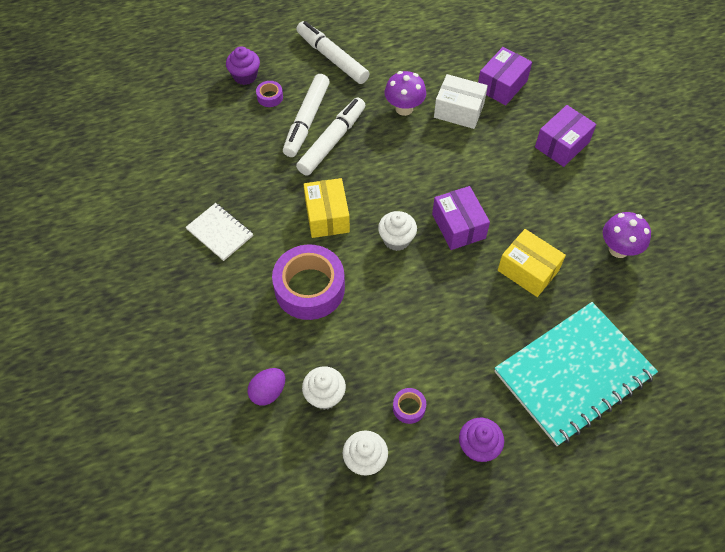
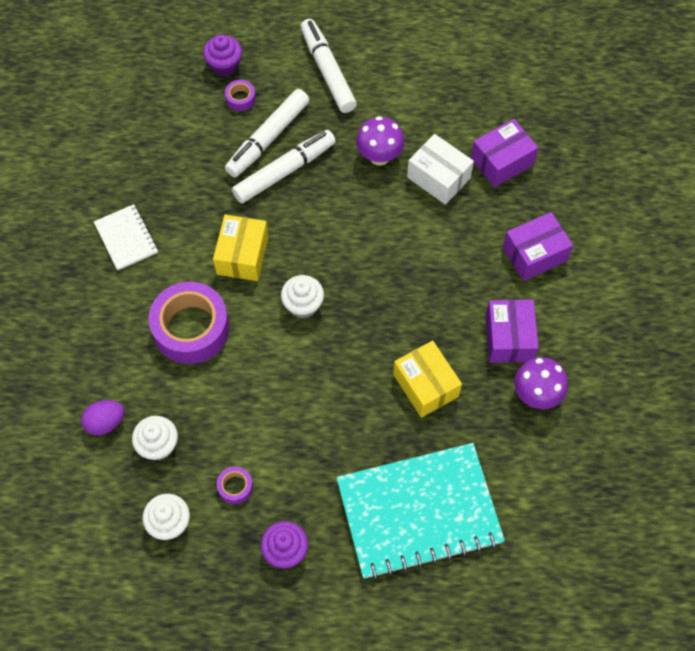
camera: 20 degrees right, 5 degrees up
(458, 226) = (375, 311): purple box -> purple box (509, 338)

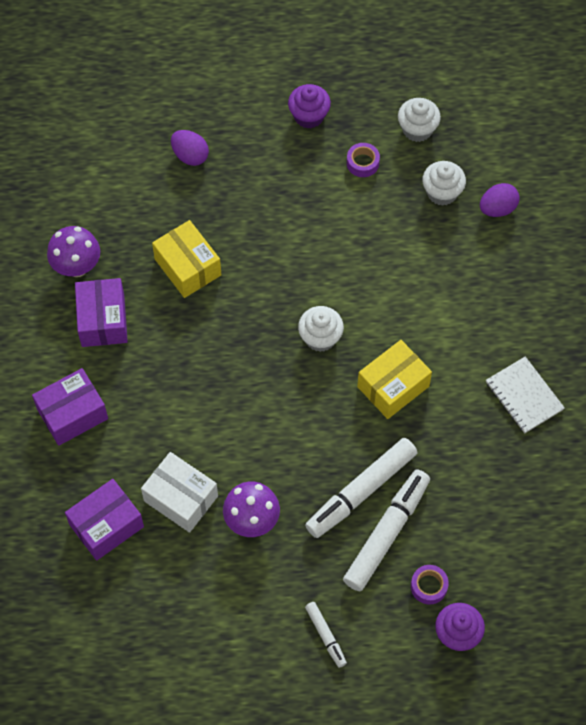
camera: 175 degrees right, 0 degrees up
(191, 328) = (433, 304): purple tape -> none
(242, 255) = (393, 386): yellow box -> yellow box turned 45 degrees clockwise
(327, 72) = (325, 635): white marker -> white marker, size x0.50
(418, 511) = (190, 156): turquoise notebook -> purple egg

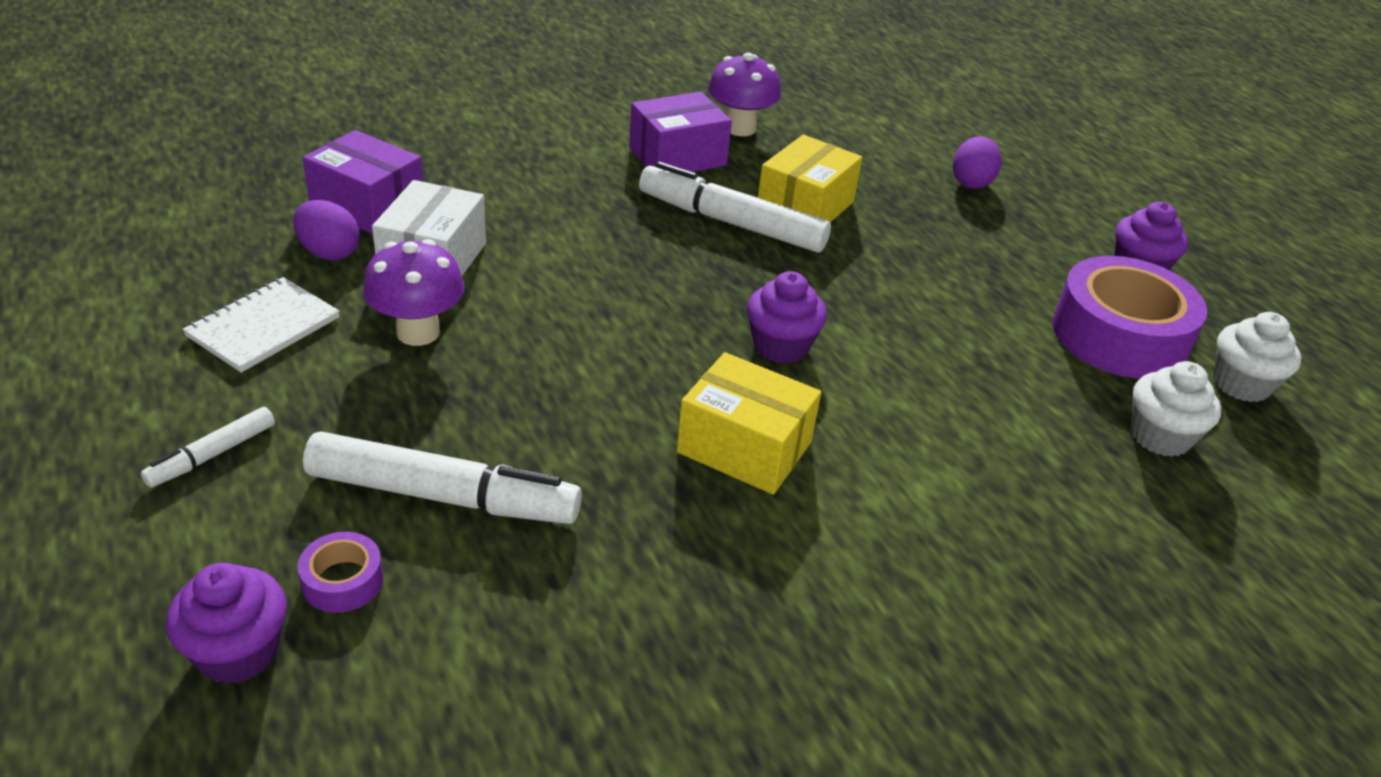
camera: 65 degrees right, 25 degrees down
(72, 414) = (528, 156): purple box -> none
(320, 337) = (781, 346): white cupcake -> purple cupcake
(362, 163) = (1119, 335): purple tape -> purple tape, size x2.33
(362, 491) = (518, 447): white marker -> white marker (732, 223)
(497, 208) = (1202, 518): purple egg -> purple egg (329, 253)
(524, 396) = (840, 649): white notebook -> white notebook (263, 327)

